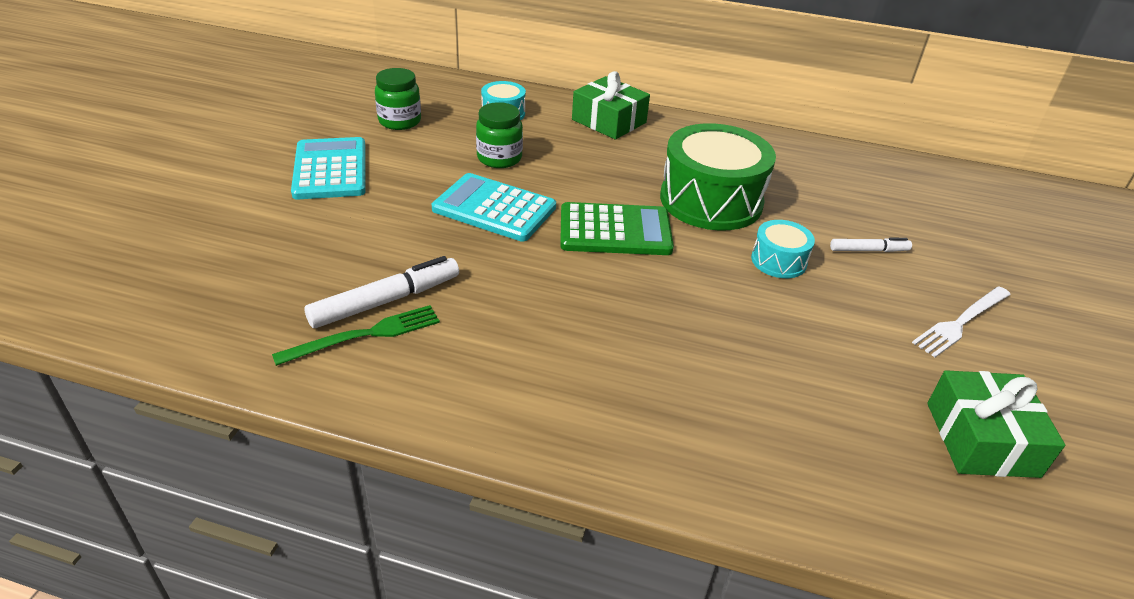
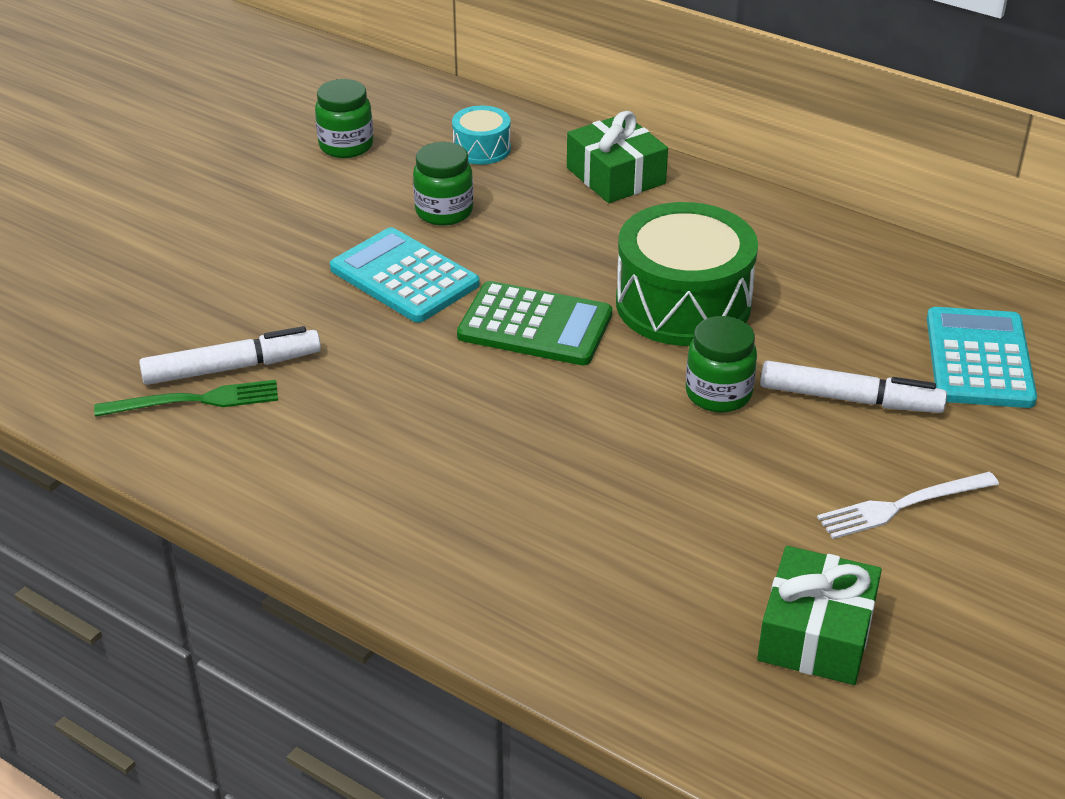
camera: 20 degrees right, 0 degrees up
(330, 169) = (237, 201): turquoise calculator -> turquoise calculator (979, 359)
(778, 261) = (718, 394): turquoise drum -> green jar
(869, 250) = (850, 399): white marker -> white marker, size x1.71

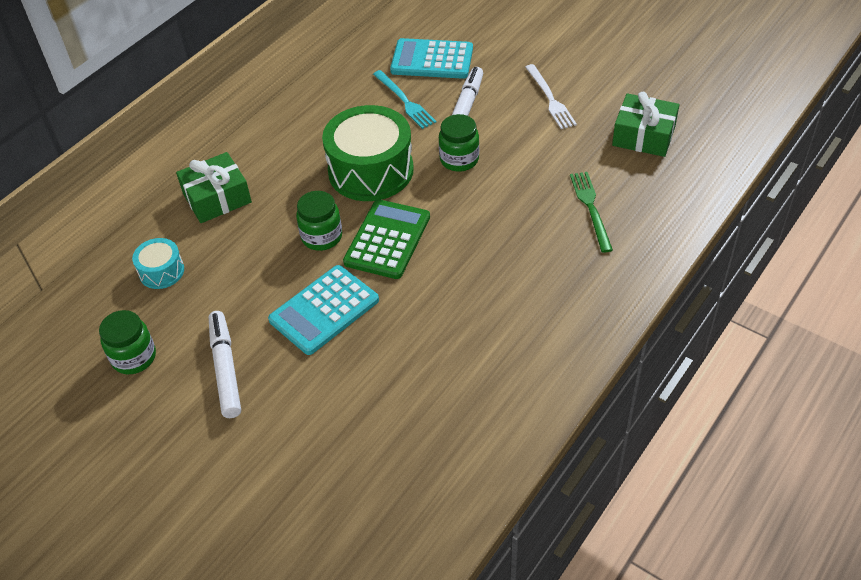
camera: 85 degrees left, 10 degrees up
(195, 401) = (461, 422): green fork -> green fork (591, 208)
(232, 368) = (424, 403): white marker -> white marker (226, 368)
(444, 212) = (244, 291): green jar -> green jar (322, 237)
(857, 332) = (404, 101): none -> turquoise fork

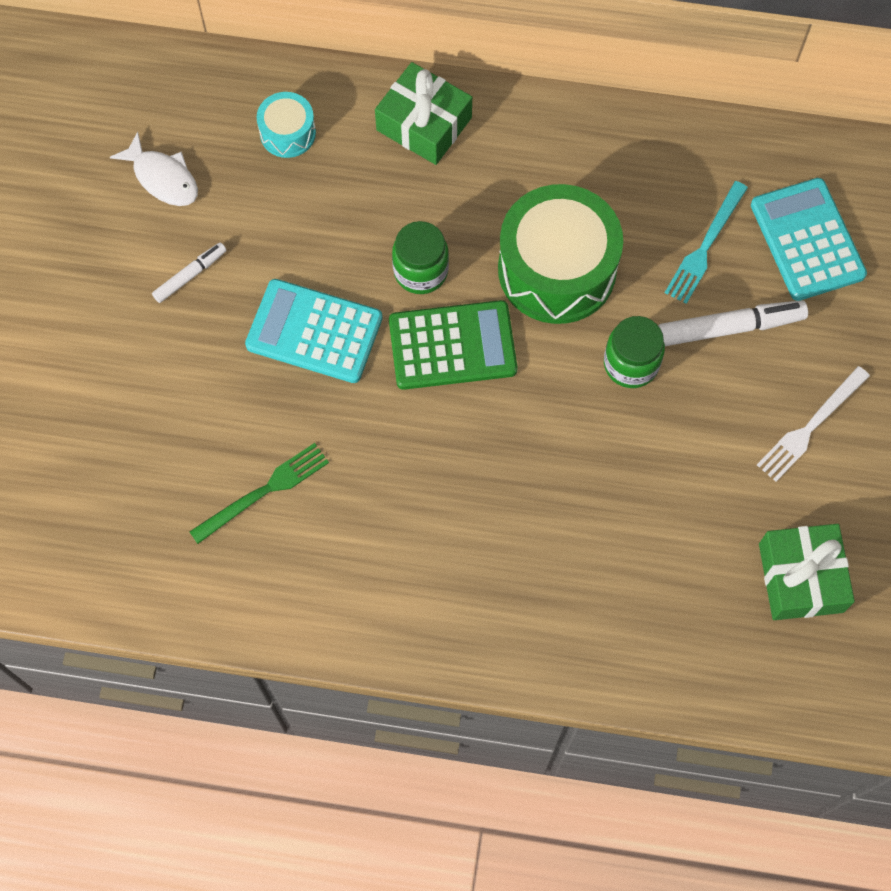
camera: 60 degrees right, 20 degrees up
(134, 357) = (163, 178): green jar -> white fish
(226, 368) = (190, 275): white marker -> white marker, size x0.59
(591, 208) = (626, 561): green fork -> green fork (264, 491)

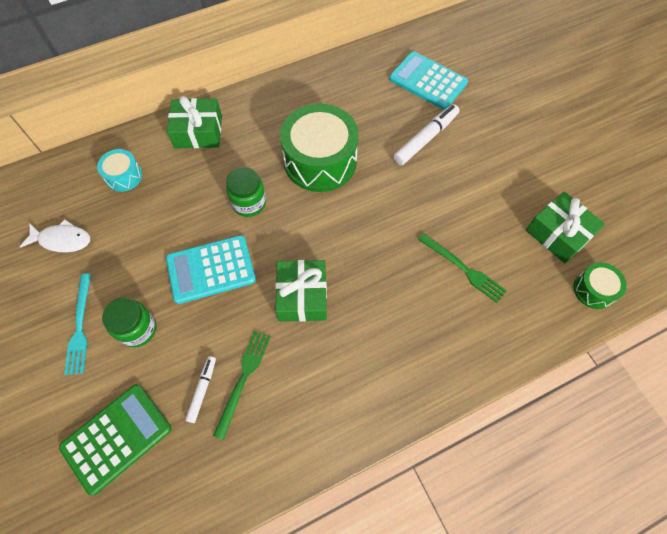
camera: 35 degrees left, 5 degrees down
(190, 275) = (114, 283): white marker -> white marker (202, 390)
(401, 438) = (302, 296): none -> green gift
(452, 346) = (294, 230): green calculator -> green calculator (117, 438)
(631, 364) = (393, 183): green jar -> green jar (138, 329)
(631, 538) = (463, 269): none -> green fork
(705, 246) = (384, 109): turquoise fork -> turquoise fork (80, 327)
(781, 678) = (593, 290): none -> green drum
(810, 426) = (500, 160): white fork -> none

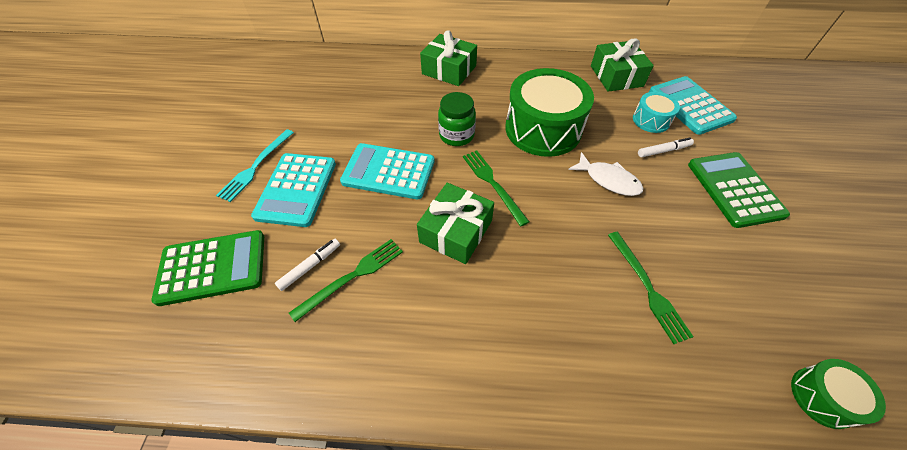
camera: 30 degrees right, 10 degrees down
(62, 240) = (293, 101): white fish -> white fish (608, 180)
(124, 176) = (369, 78): turquoise drum -> turquoise drum (651, 120)
(138, 329) = (296, 189): green jar -> turquoise calculator
(307, 237) = (493, 184): none -> green fork
(426, 139) = (663, 151): white marker -> white marker, size x0.59
(490, 152) = (734, 189): none -> green calculator
(558, 234) = (793, 307): green gift -> green gift (616, 76)

